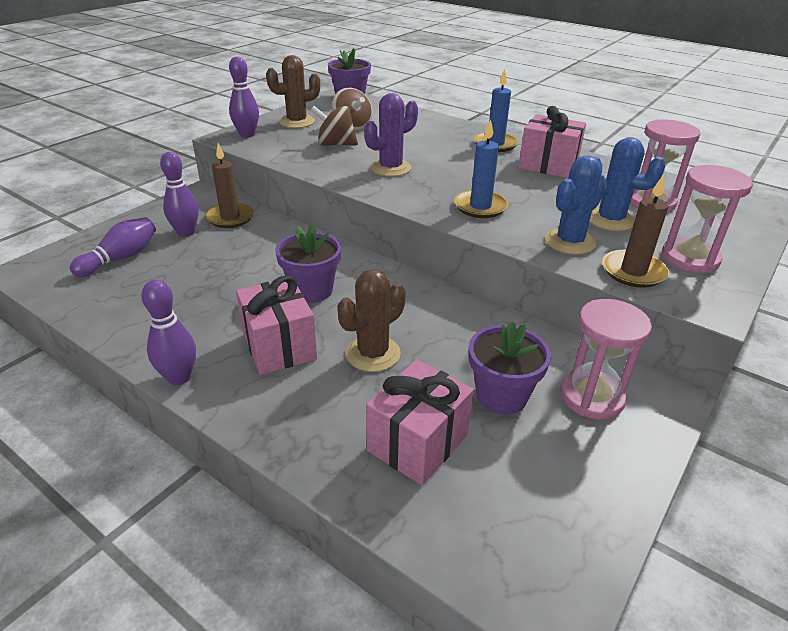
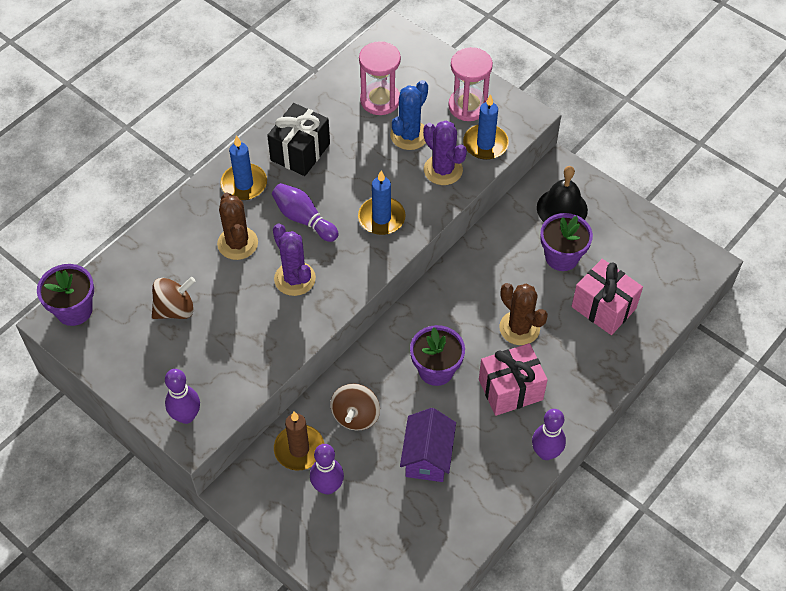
camera: 85 degrees left, 20 degrees up
(121, 258) = (375, 537): purple bowling pin -> purple bowling pin (303, 219)
(201, 286) = (427, 457): none -> purple house
(297, 122) = (151, 366): brown cactus -> brown cactus (237, 243)
(335, 144) = (227, 326): brown spinning top -> brown spinning top (355, 416)
(548, 165) = (300, 152): pink gift -> black gift
(570, 242) = (443, 170): blue cactus -> purple cactus
(591, 397) = (562, 208): pink hourglass -> black bell
(633, 272) = (485, 144): brown candle -> blue candle

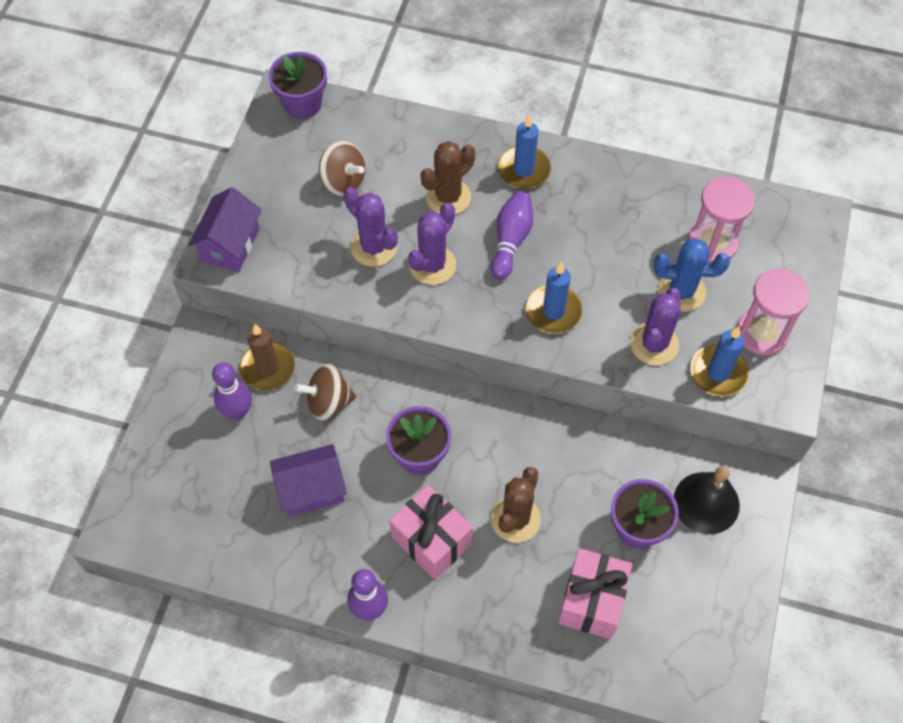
camera: 65 degrees right, 5 degrees up
(186, 416) = (230, 245): purple bowling pin -> purple house
(253, 312) = (373, 247): none -> purple cactus
(300, 152) = (595, 200): black gift -> none

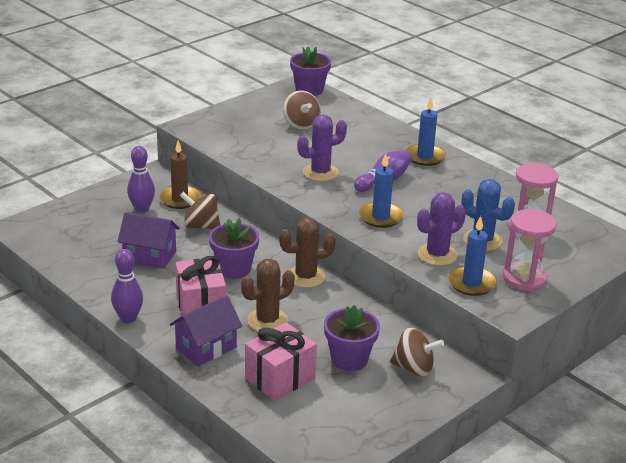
camera: 30 degrees right, 30 degrees down
(230, 245) = (205, 124): purple house -> purple house (206, 348)
(373, 247) = (291, 154): purple cactus -> none
(448, 197) = (361, 151): brown cactus -> brown cactus (306, 277)
(706, 502) = (414, 368): black bell -> brown spinning top

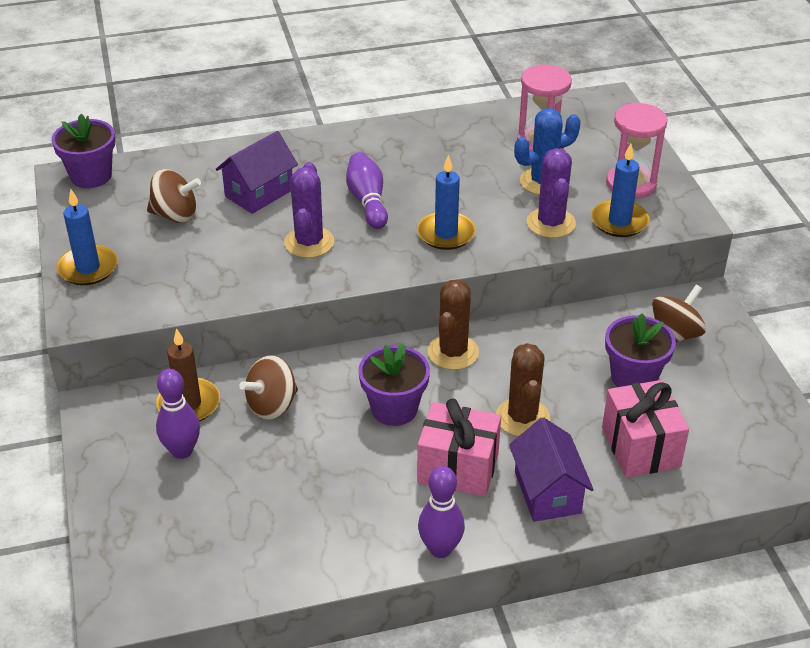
camera: 60 degrees left, 10 degrees up
(149, 256) = (307, 480): purple house -> purple house (259, 193)
(424, 157) = (340, 152): blue candle -> blue candle (88, 268)

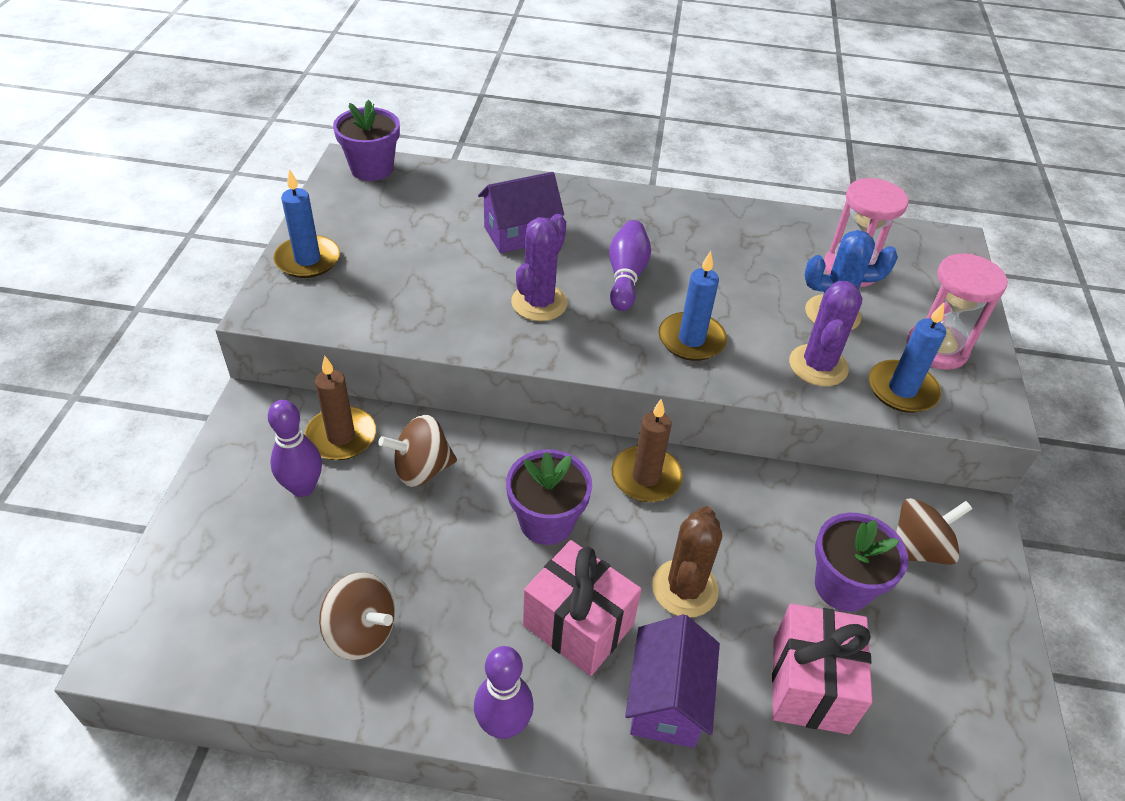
camera: 20 degrees right, 5 degrees up
(175, 215) = (424, 231): brown spinning top -> brown spinning top (361, 632)
(453, 352) = (646, 477): brown cactus -> brown candle

